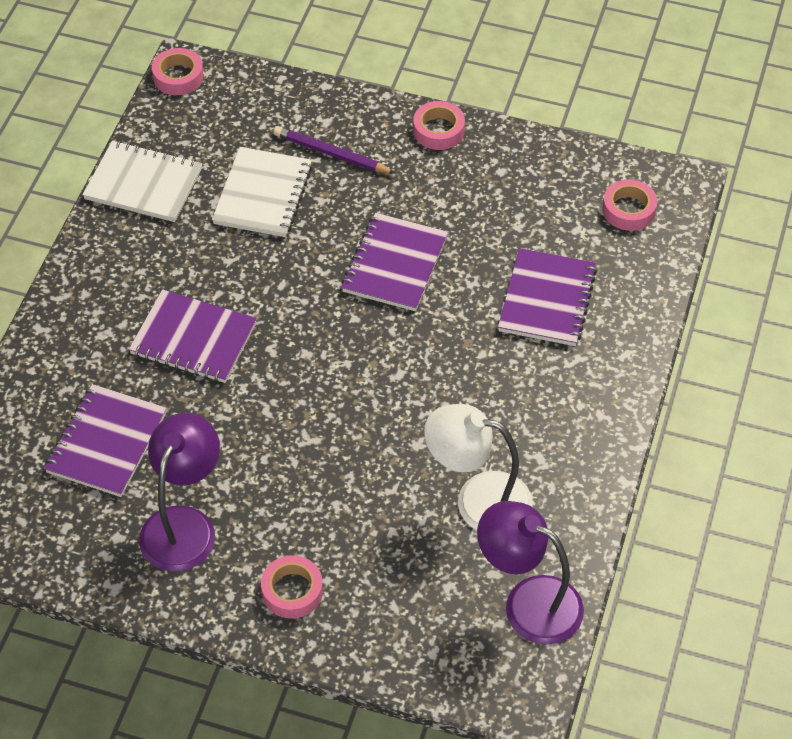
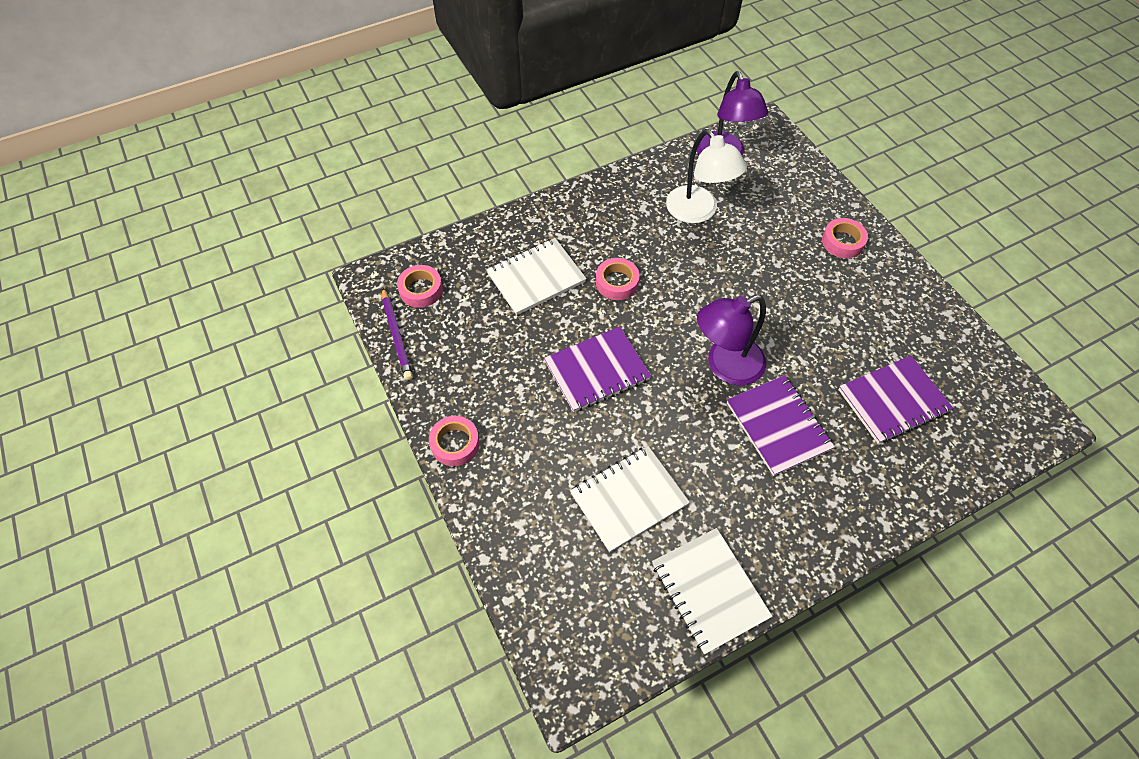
camera: 135 degrees left, 5 degrees up
(178, 76) = (585, 685): pink tape -> pink tape (617, 282)
(184, 524) = (878, 317): purple lamp -> purple lamp (725, 366)
(331, 153) = (546, 491): purple pencil -> purple pencil (396, 336)
(547, 300) = (536, 278): purple notebook -> white notebook

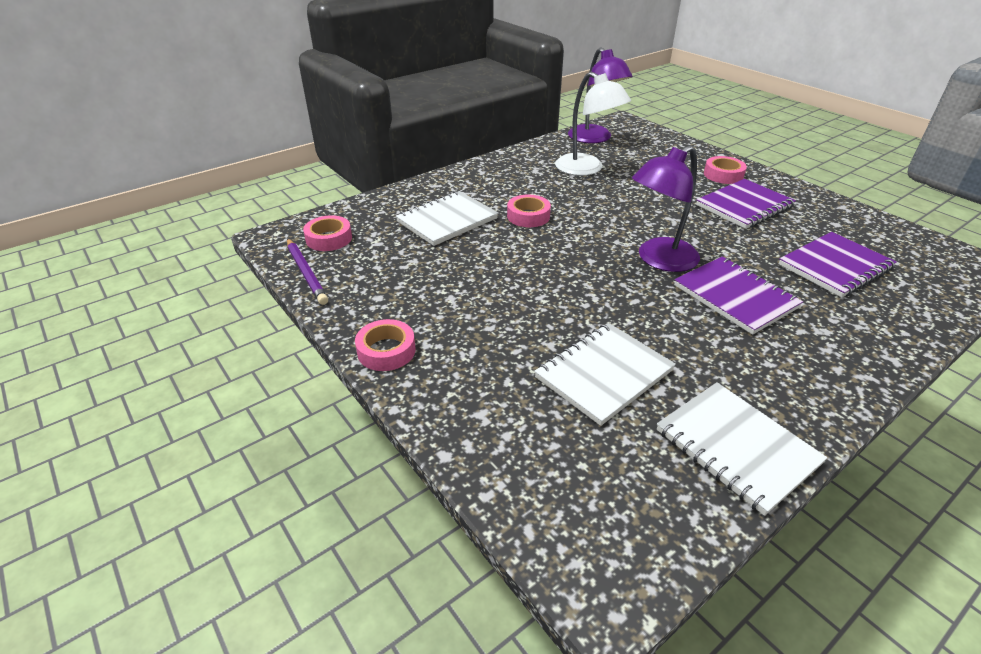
camera: 10 degrees left, 20 degrees down
(597, 371) = (530, 276): purple notebook -> purple notebook (744, 206)

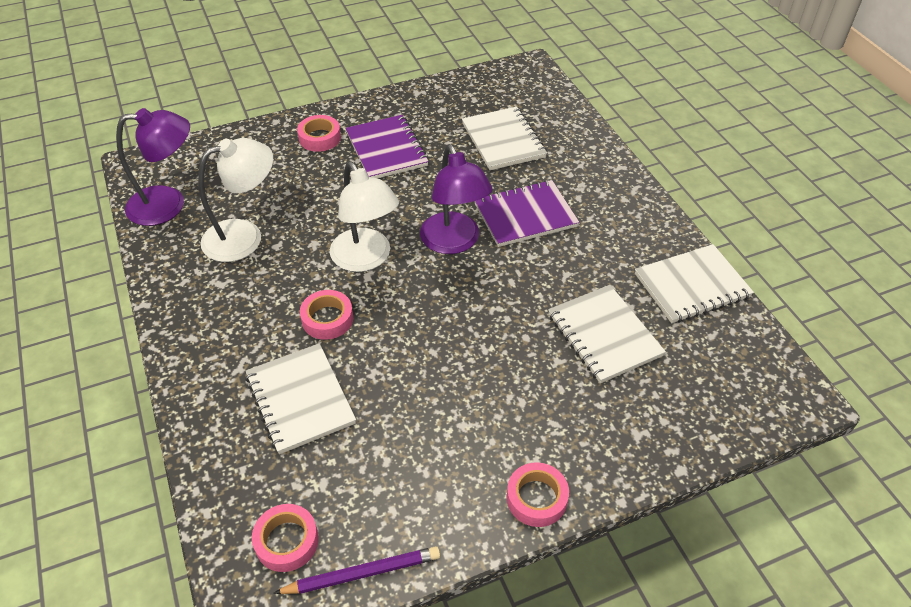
camera: 75 degrees left, 10 degrees up
(603, 220) = (366, 259): none -> white lamp
(835, 266) = (503, 140): purple notebook -> white notebook

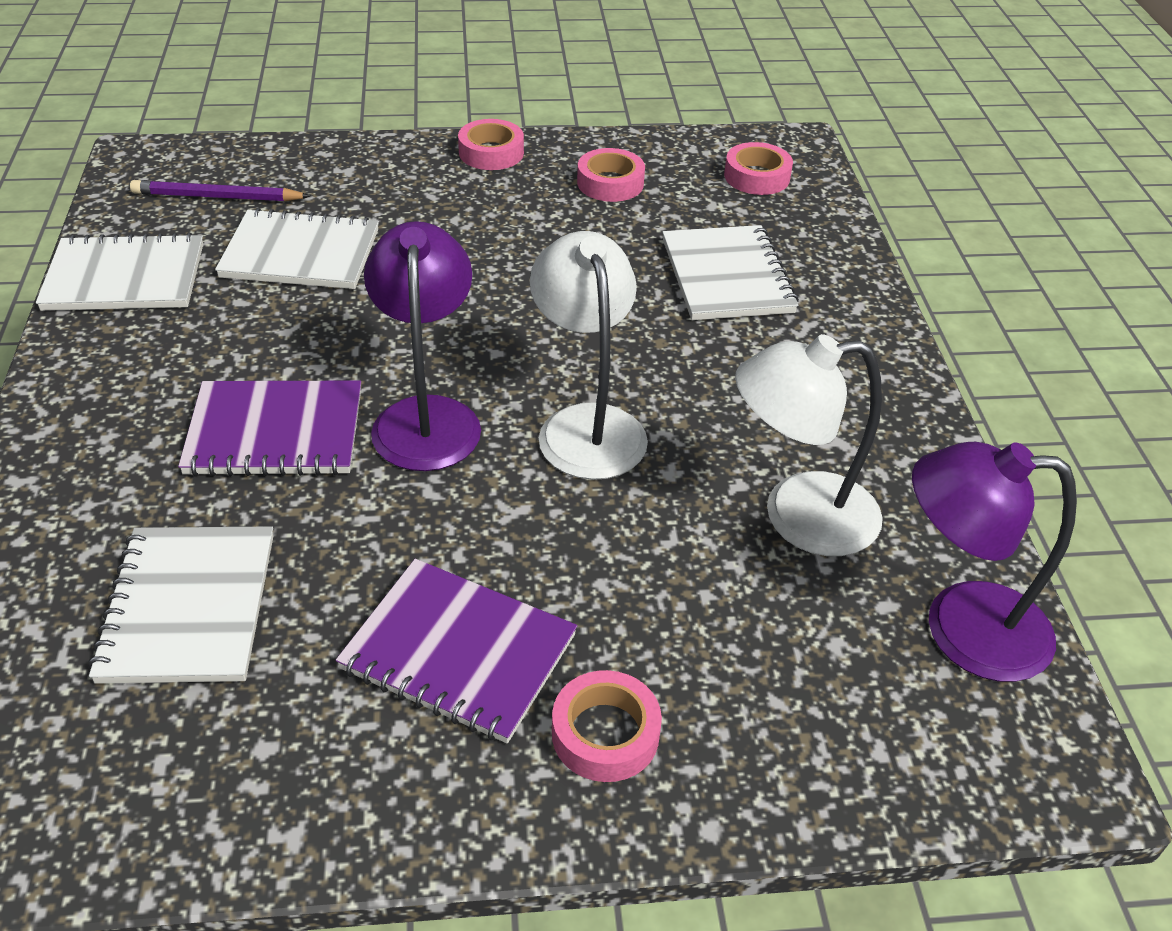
camera: 165 degrees left, 5 degrees down
(327, 319) = (672, 354): pink tape -> pink tape (610, 183)
(363, 573) = (685, 145): purple pencil -> purple pencil (217, 197)
(386, 149) = (458, 652): purple notebook -> purple notebook turned 60 degrees counterclockwise
(604, 335) = (301, 254): white notebook -> white notebook turned 75 degrees counterclockwise

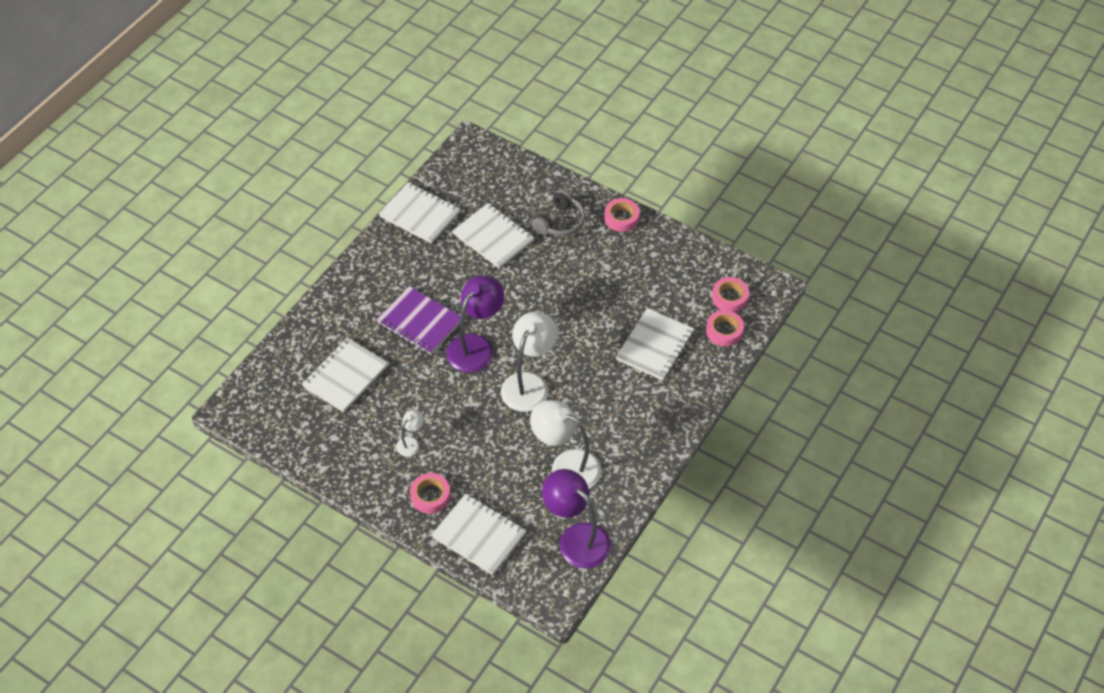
camera: 40 degrees right, 10 degrees up
(217, 197) = (485, 185): purple pencil -> none
(398, 192) = (560, 222): none -> grey headphones
(458, 652) = (411, 443): purple notebook -> white lamp
(610, 183) = (657, 265): pink tape -> pink tape (724, 331)
(786, 747) = (479, 535): none -> white notebook

